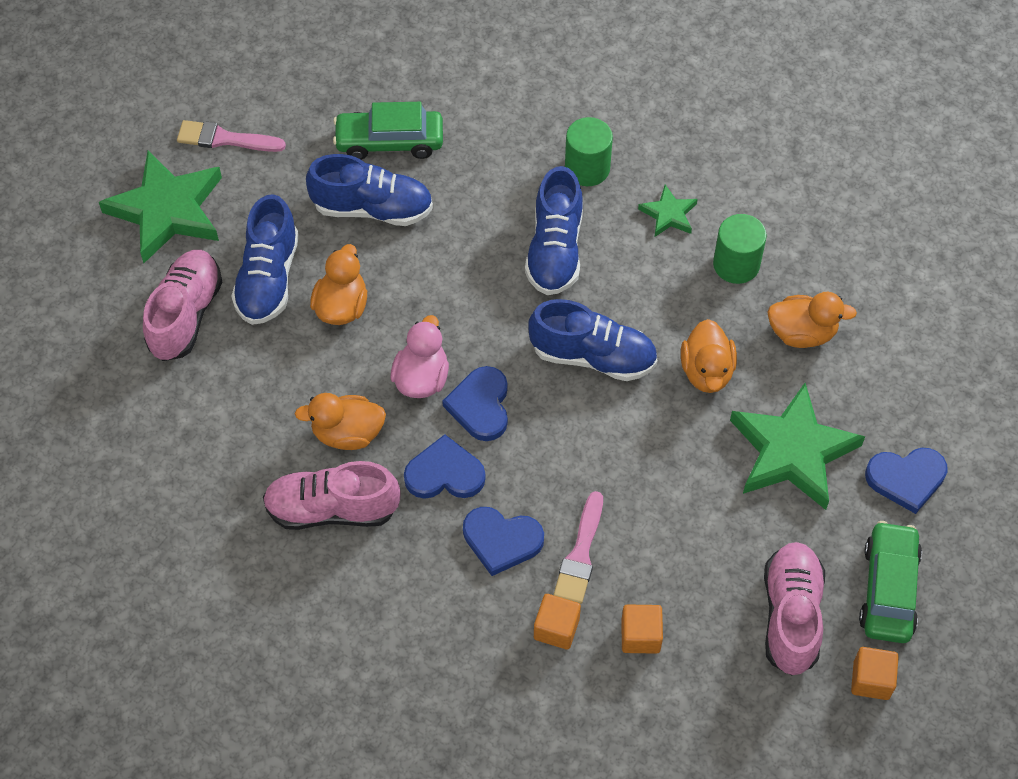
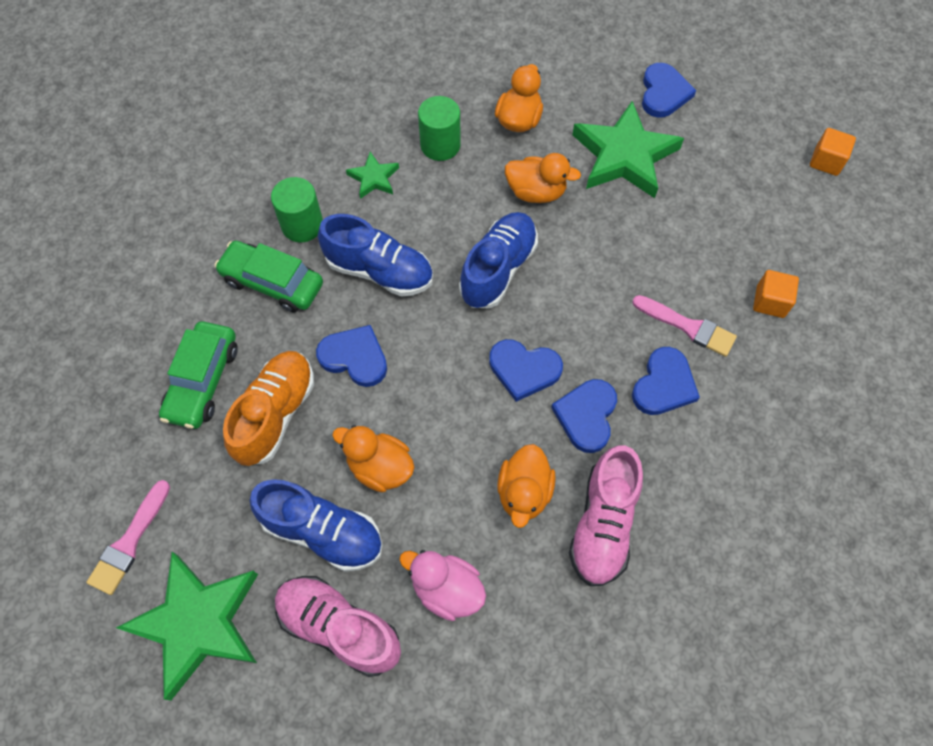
camera: 75 degrees left, 5 degrees up
(372, 208) = (275, 414): blue shoe -> orange shoe
(421, 378) = (481, 413): pink duck -> pink duck (446, 589)
(450, 255) = (355, 357): none -> blue heart
(556, 628) = (755, 362): orange cube -> none
(791, 615) = (766, 196): pink shoe -> none
(888, 589) = (753, 130): green car -> green car (272, 283)

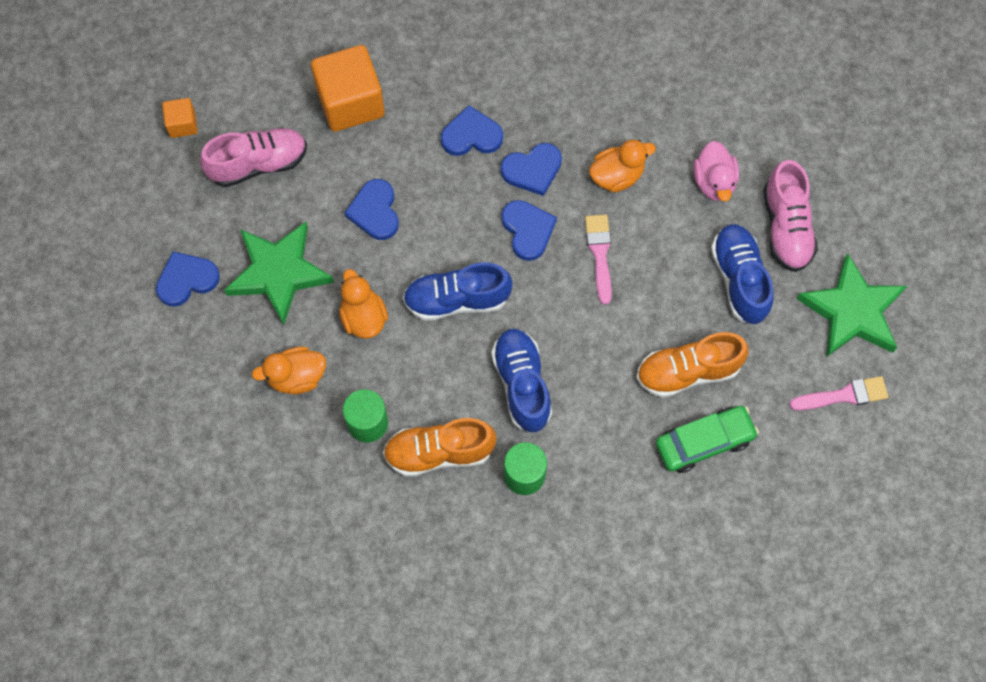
camera: 125 degrees left, 5 degrees up
(272, 283) = (591, 457): green car -> none
(355, 357) = (605, 350): blue heart -> blue heart (375, 211)
(374, 178) = (439, 452): green star -> orange shoe
(380, 467) = (670, 275): orange duck -> none
(603, 524) = (601, 118): pink shoe -> pink shoe (258, 164)
(688, 327) = (412, 144): pink brush -> pink brush (599, 253)
(770, 302) = (350, 102): orange cube -> orange cube, size x2.03

